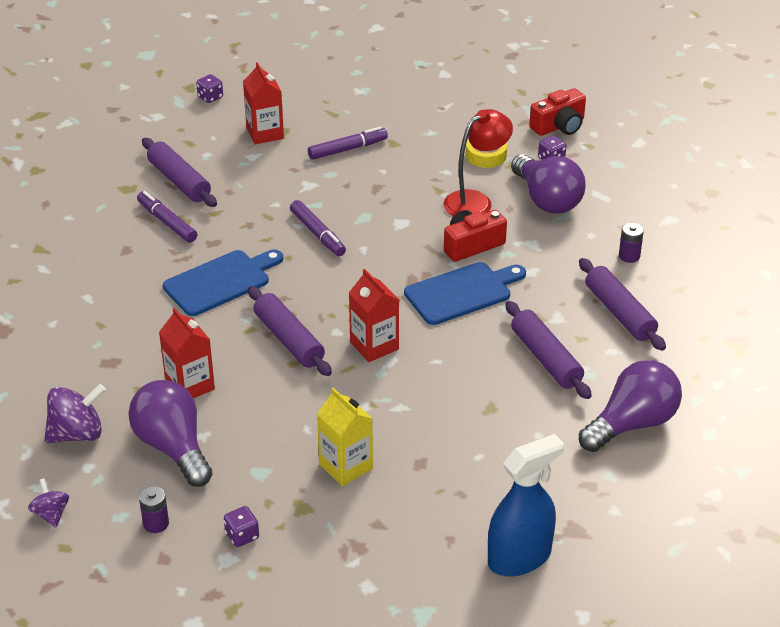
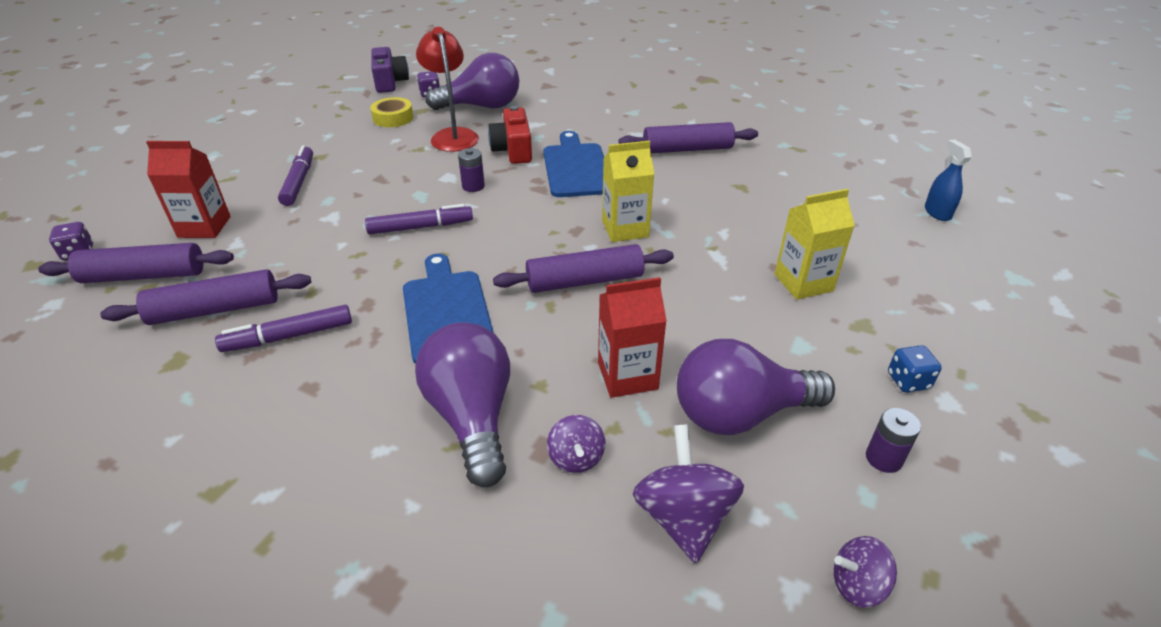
camera: 70 degrees left, 0 degrees up
(108, 378) = (576, 458): none -> purple spinning top
(242, 536) = (908, 381): purple dice -> blue dice
(374, 346) = (625, 229): red carton -> yellow carton
(519, 557) = (937, 212): blue spray bottle -> blue spray bottle, size x0.52
(559, 126) = (390, 82): red camera -> purple camera
(619, 313) = (647, 109): purple rolling pin -> purple rolling pin (144, 275)
(629, 256) = (581, 92): purple battery -> purple battery (473, 186)
(632, 424) = (781, 132): purple light bulb -> purple light bulb (472, 417)

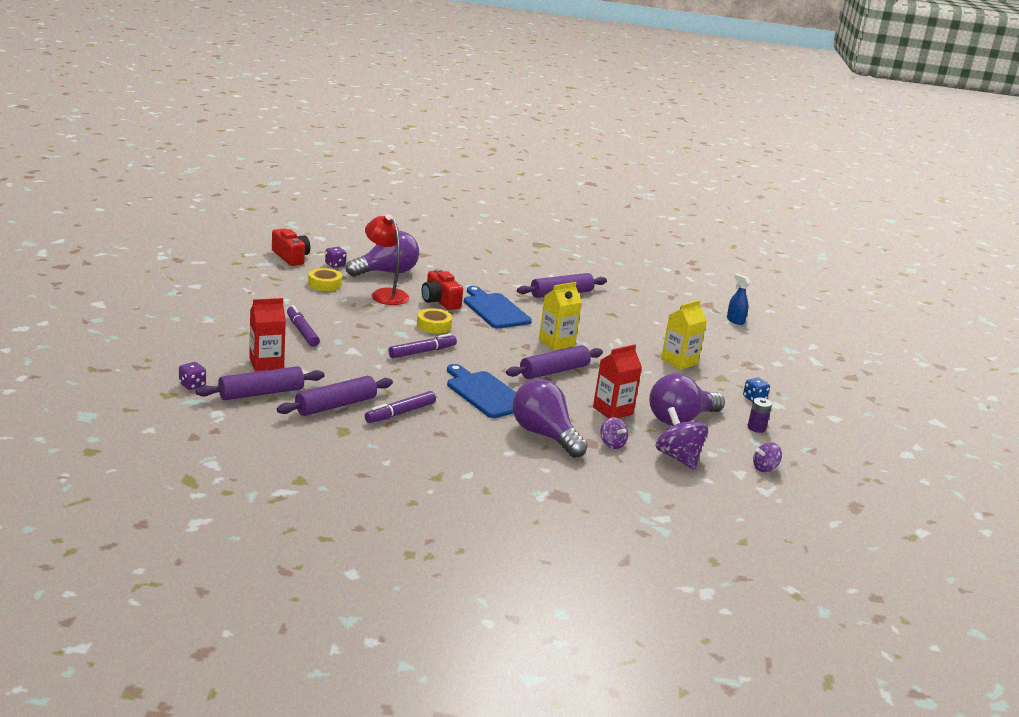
camera: 25 degrees left, 15 degrees down
(390, 82) = (291, 257): purple camera -> red camera
(473, 186) = (434, 326): purple battery -> yellow tape

